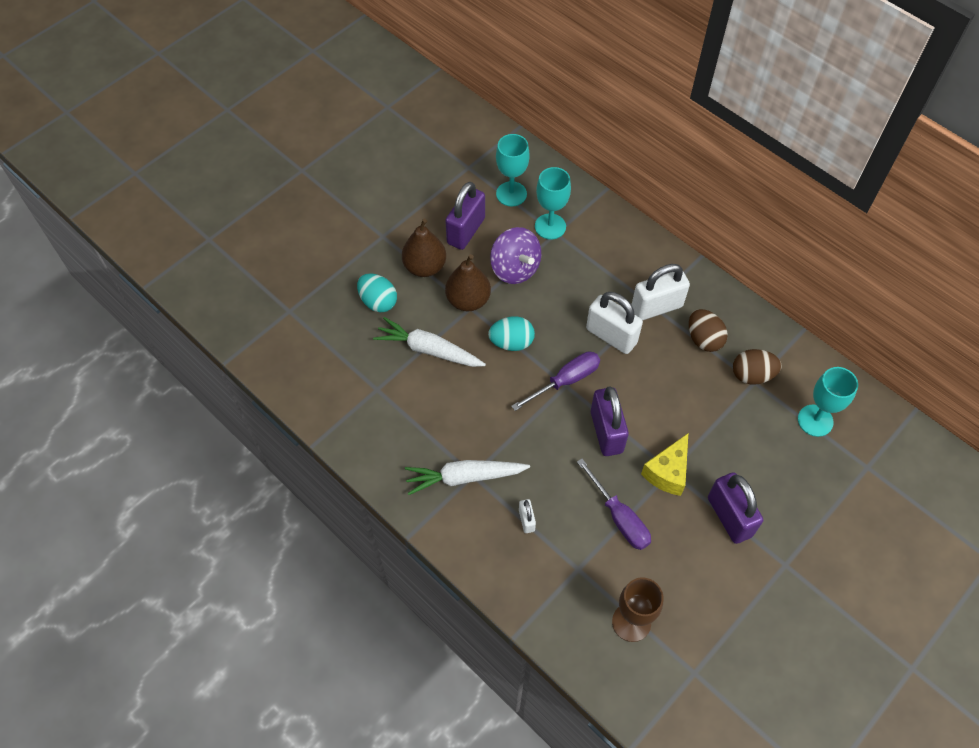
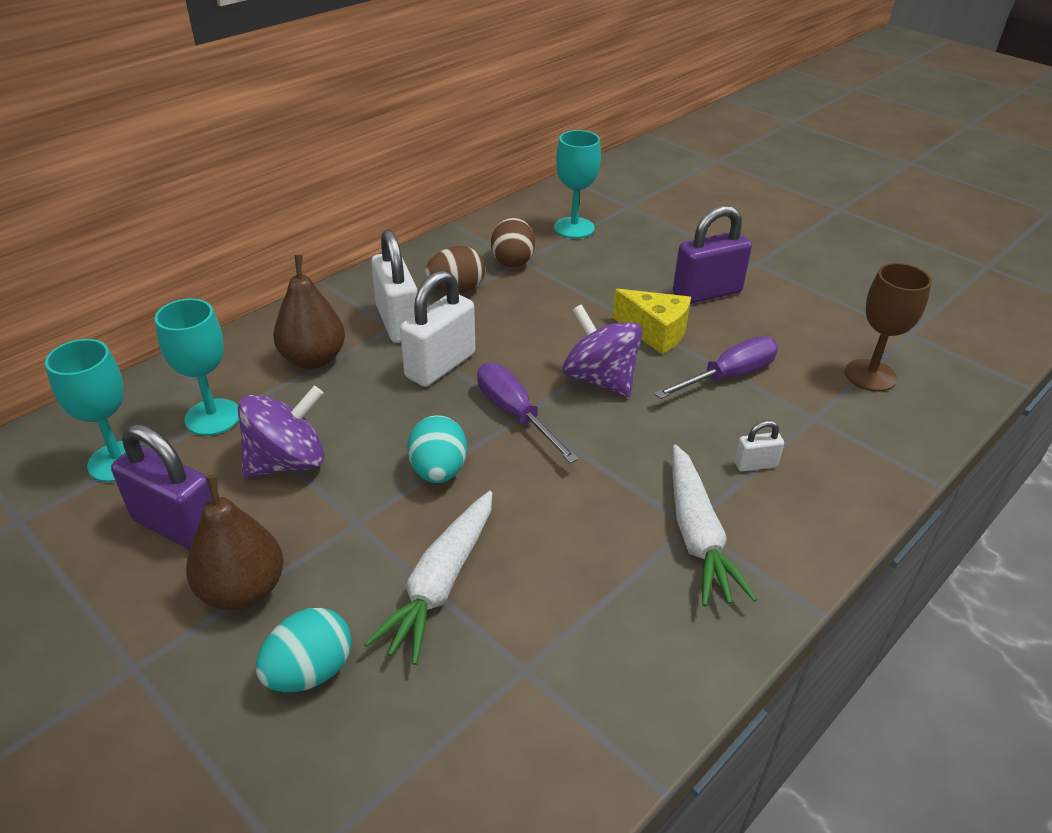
camera: 90 degrees left, 20 degrees down
(468, 300) = (340, 525): brown pear -> brown pear (313, 359)
(606, 432) = (600, 379): purple padlock -> purple spinning top

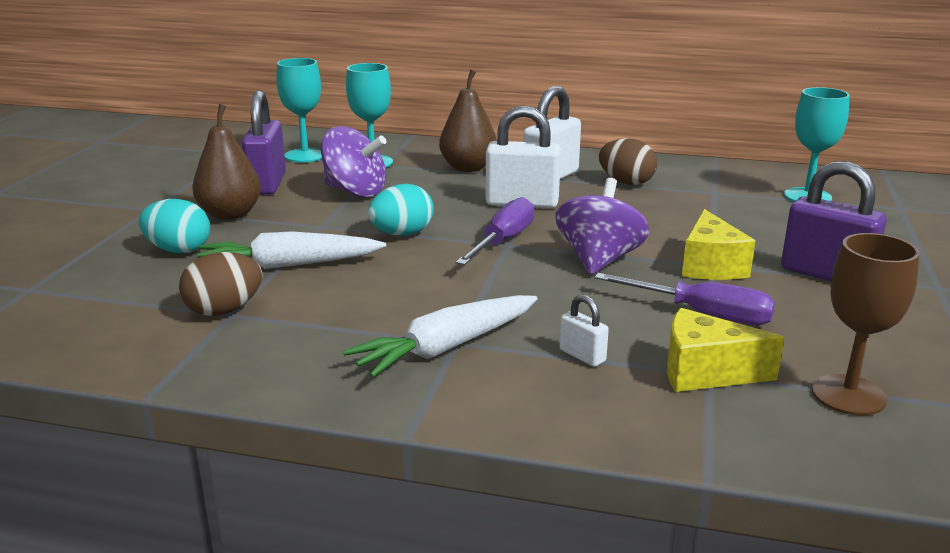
camera: 60 degrees right, 15 degrees down
(512, 261) = (705, 189): brown egg -> brown egg (224, 310)
(812, 418) = (705, 372): none -> yellow cheese

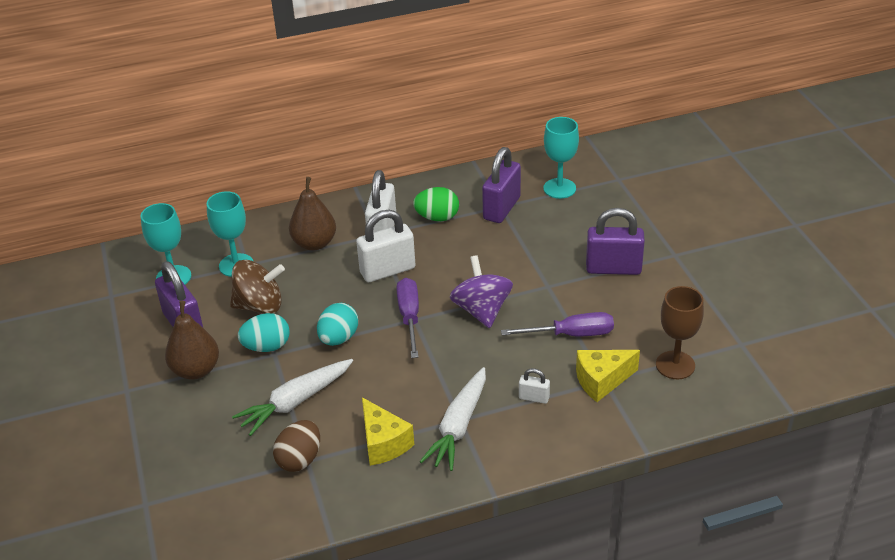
camera: 30 degrees left, 15 degrees up
(178, 250) = (203, 422): turquoise egg -> turquoise egg (267, 347)
(355, 191) = (260, 306): purple spinning top -> brown spinning top
(626, 182) = (437, 217): brown egg -> green egg
(710, 266) = (548, 288): yellow cheese -> yellow cheese (383, 443)
(714, 194) = (501, 208): none -> purple padlock

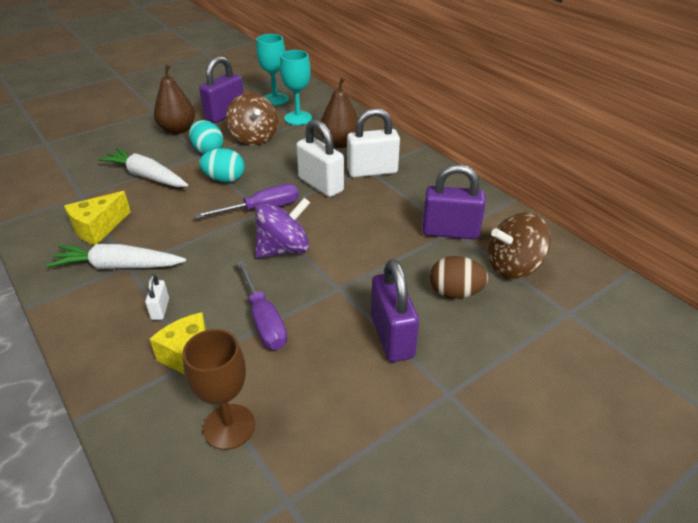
camera: 70 degrees right, 0 degrees up
(300, 459) = (82, 192): brown egg -> brown egg (455, 293)
(437, 217) = (410, 196): green egg -> none
(559, 188) = (513, 266): turquoise goblet -> brown spinning top

